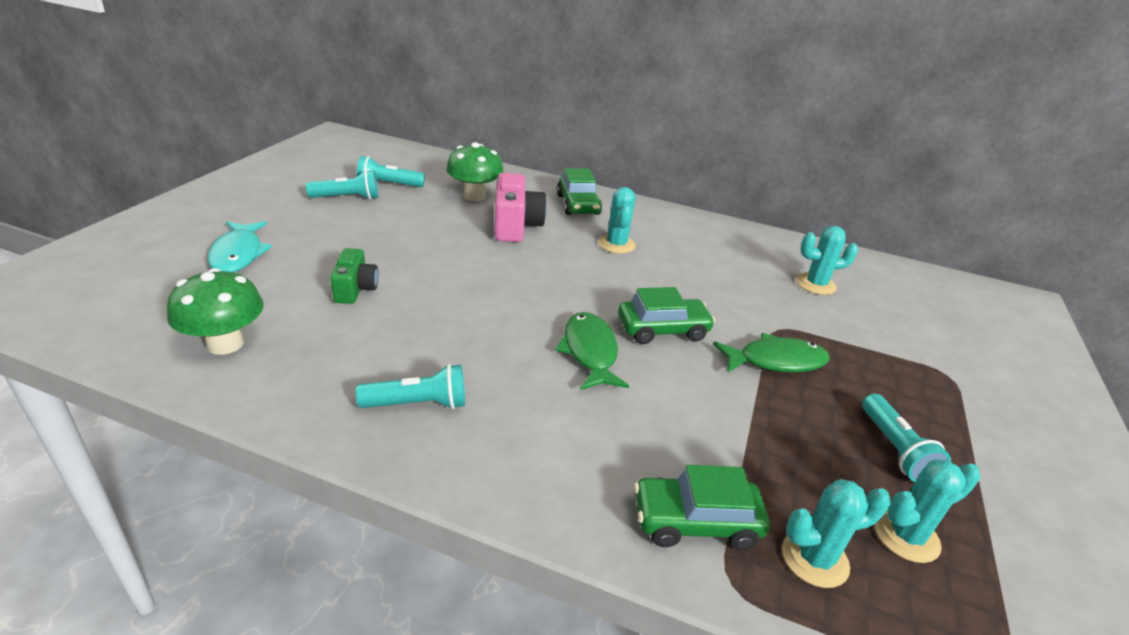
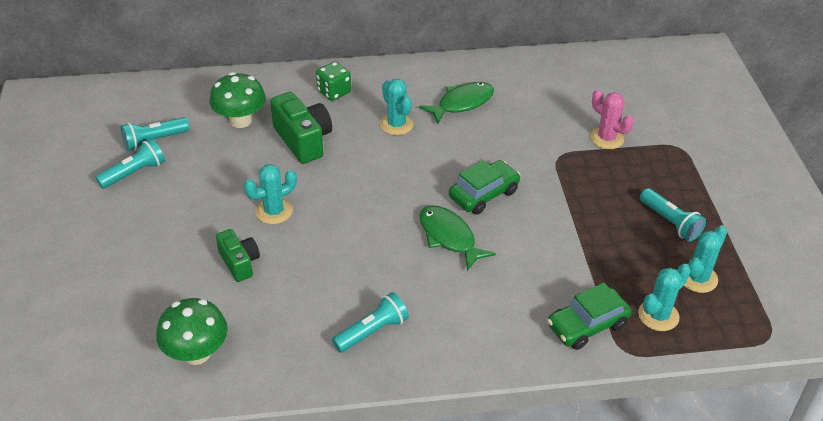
camera: 25 degrees left, 10 degrees up
(238, 254) = (112, 274): turquoise fish -> none
(515, 226) = (303, 140): pink camera -> green camera
(578, 205) = (334, 92): green car -> green dice
(775, 361) = (571, 186): green fish -> green fish (462, 103)
(816, 284) = (562, 100): turquoise cactus -> turquoise cactus (274, 211)
(851, 333) = (606, 138): none -> pink cactus

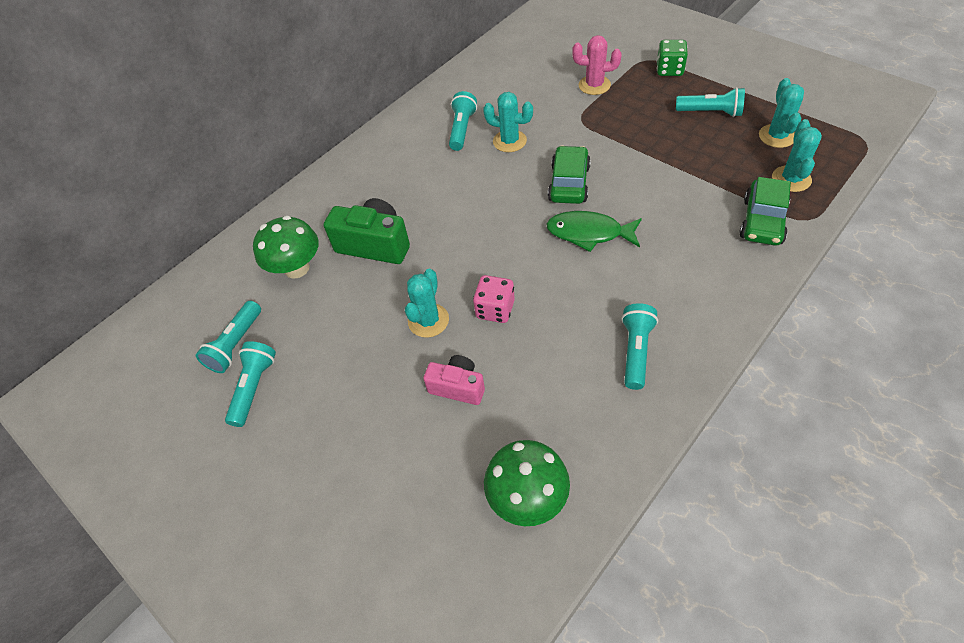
camera: 35 degrees left, 10 degrees up
(239, 263) = (457, 387): green camera -> pink camera
(321, 236) = (495, 309): none -> pink dice
(334, 92) = (349, 189): green dice -> green dice (669, 70)
(396, 124) = (434, 179): turquoise cactus -> turquoise cactus (509, 141)
(462, 103) = (462, 129): green fish -> turquoise flashlight

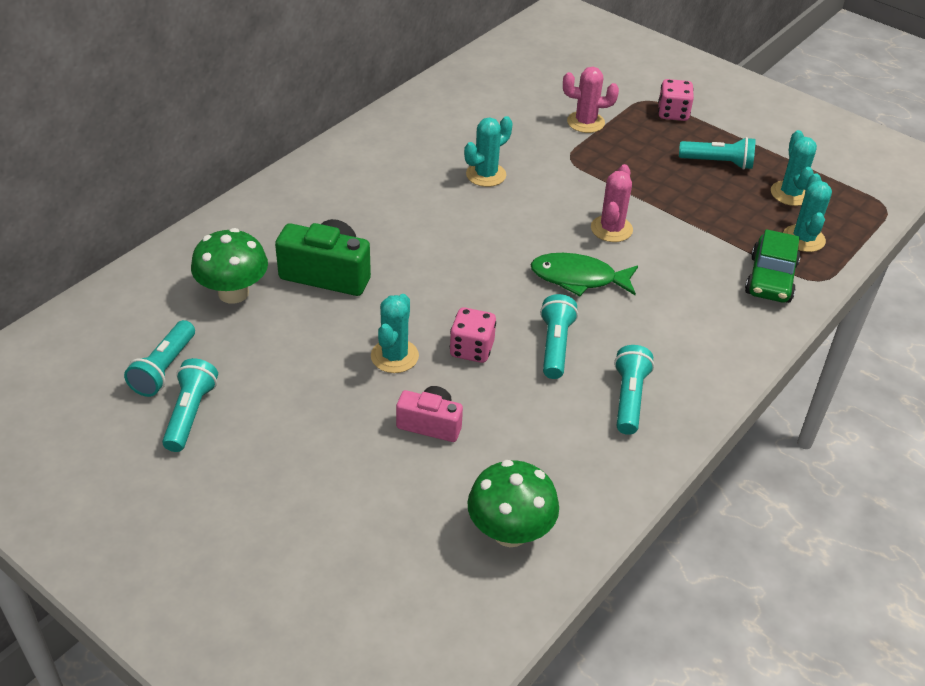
camera: 10 degrees left, 10 degrees down
(462, 129) = (428, 157): turquoise flashlight -> turquoise flashlight (555, 346)
(509, 141) = (486, 175): turquoise cactus -> turquoise cactus turned 60 degrees counterclockwise
(569, 183) = (555, 225): green car -> none
(617, 183) = (611, 229): none -> pink cactus
(669, 70) = (673, 113): green dice -> pink dice

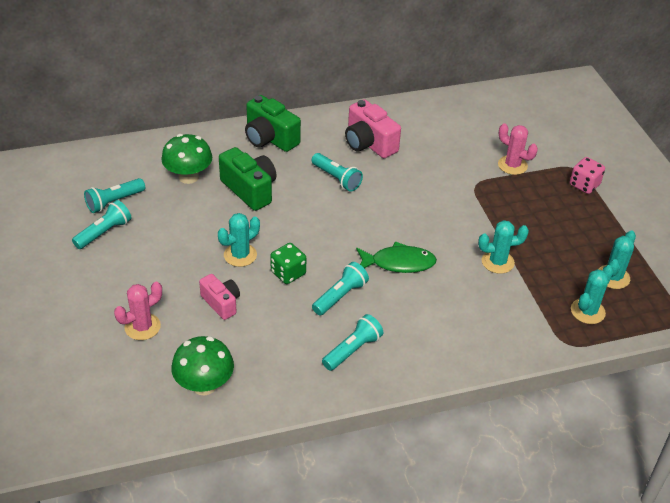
camera: 35 degrees right, 0 degrees up
(290, 203) = (270, 138): none -> green camera
(413, 161) = (369, 143): none -> pink camera
(471, 349) = (288, 273): pink dice -> green dice
(486, 175) = (407, 171): turquoise cactus -> turquoise cactus (497, 262)
(578, 278) = (399, 263): green fish -> green fish turned 135 degrees clockwise
(611, 229) = (454, 242): pink cactus -> pink cactus (142, 327)
(718, 163) = (581, 233): turquoise flashlight -> turquoise flashlight (336, 179)
(770, 279) = (531, 326): green car -> none

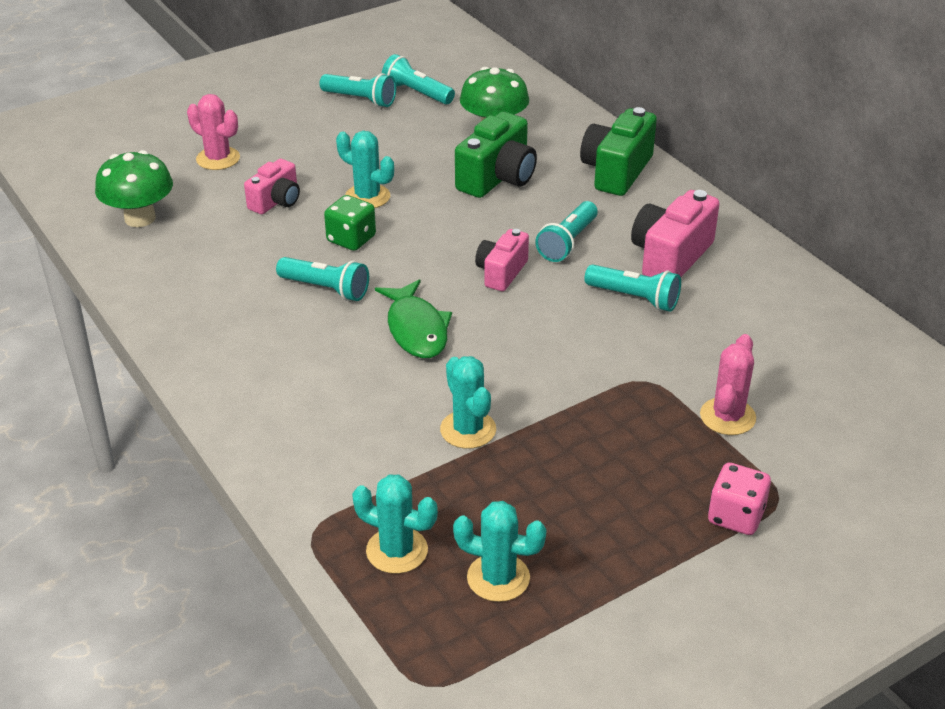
camera: 75 degrees right, 5 degrees down
(353, 350) = (230, 317): turquoise flashlight -> turquoise flashlight (634, 298)
(355, 213) = (501, 272): none -> pink camera

